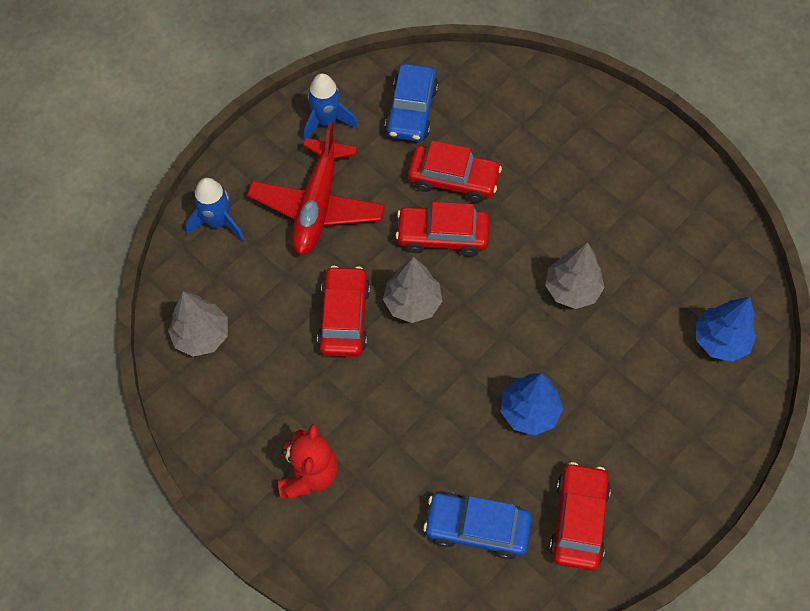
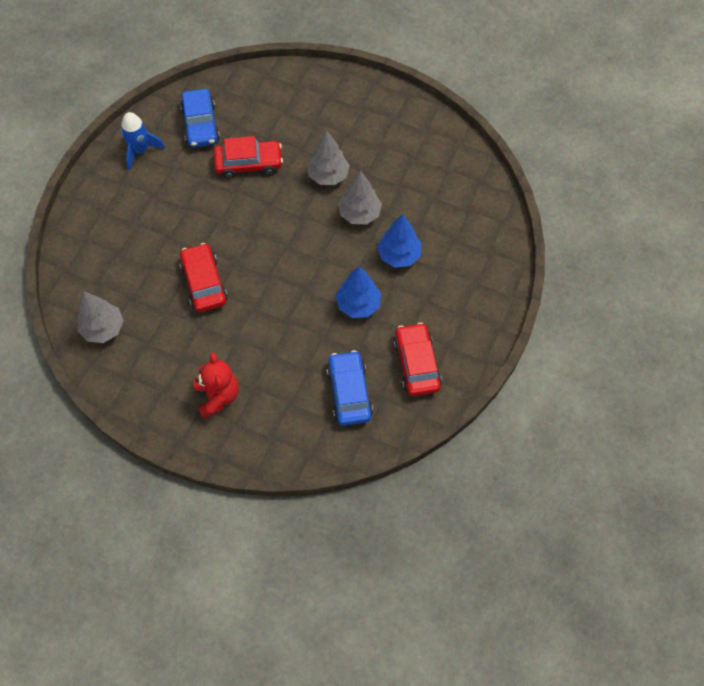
camera: 20 degrees left, 0 degrees up
(218, 222) = (85, 245): blue rocket -> none
(317, 205) = (155, 211): red plane -> none
(412, 303) = (250, 258): grey tree -> grey tree (328, 175)
(442, 236) = (255, 205): red car -> none
(477, 528) = (349, 392): blue car -> blue car turned 90 degrees clockwise
(720, 341) = (472, 216): blue tree -> blue tree (399, 255)

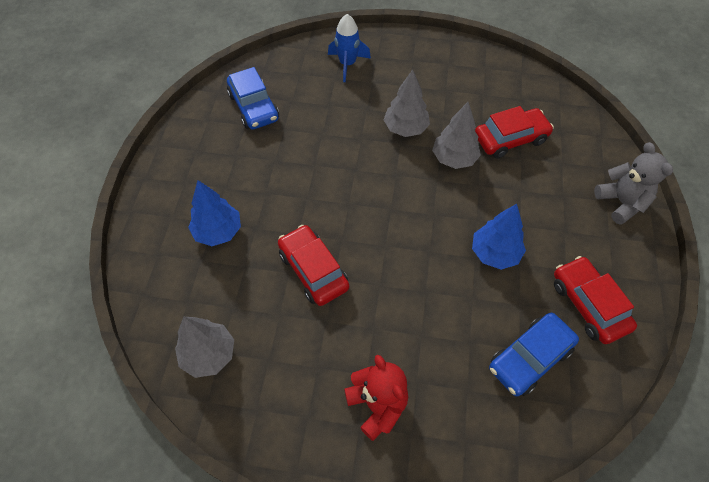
camera: 15 degrees left, 5 degrees down
(140, 150) = (196, 145): blue rocket -> blue rocket (347, 64)
(249, 163) = (318, 134): red car -> red car (510, 139)
(349, 392) = (530, 358): blue car -> blue car turned 105 degrees counterclockwise
(399, 255) = (513, 191): blue tree -> blue tree (218, 231)
(489, 287) = (621, 202): none -> grey teddy bear

